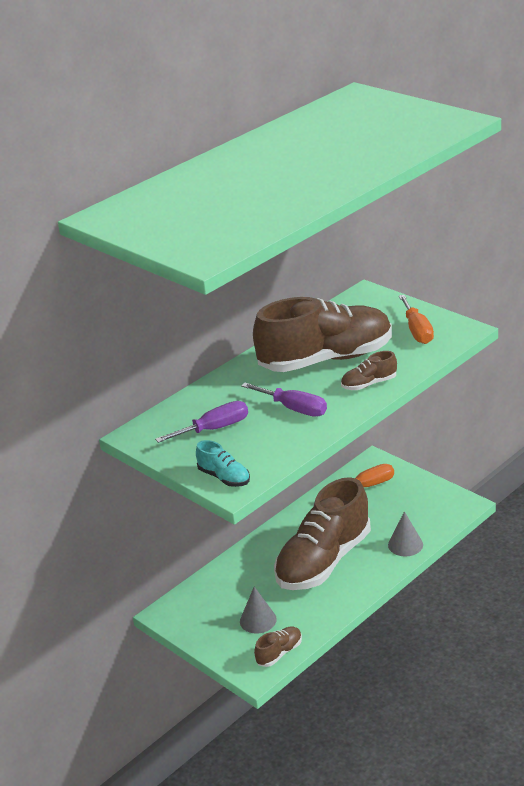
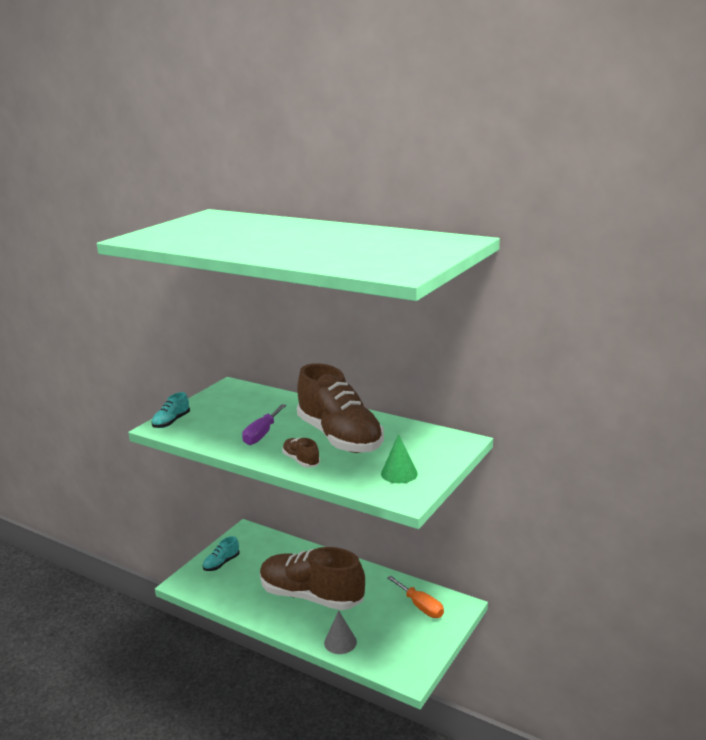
camera: 75 degrees right, 10 degrees down
(214, 429) = (235, 409): purple screwdriver -> none
(229, 635) = (221, 563): none -> turquoise shoe
(258, 620) = (238, 574): grey cone -> none
(279, 653) = (201, 590): brown shoe -> none
(417, 331) = (399, 473): orange screwdriver -> green cone

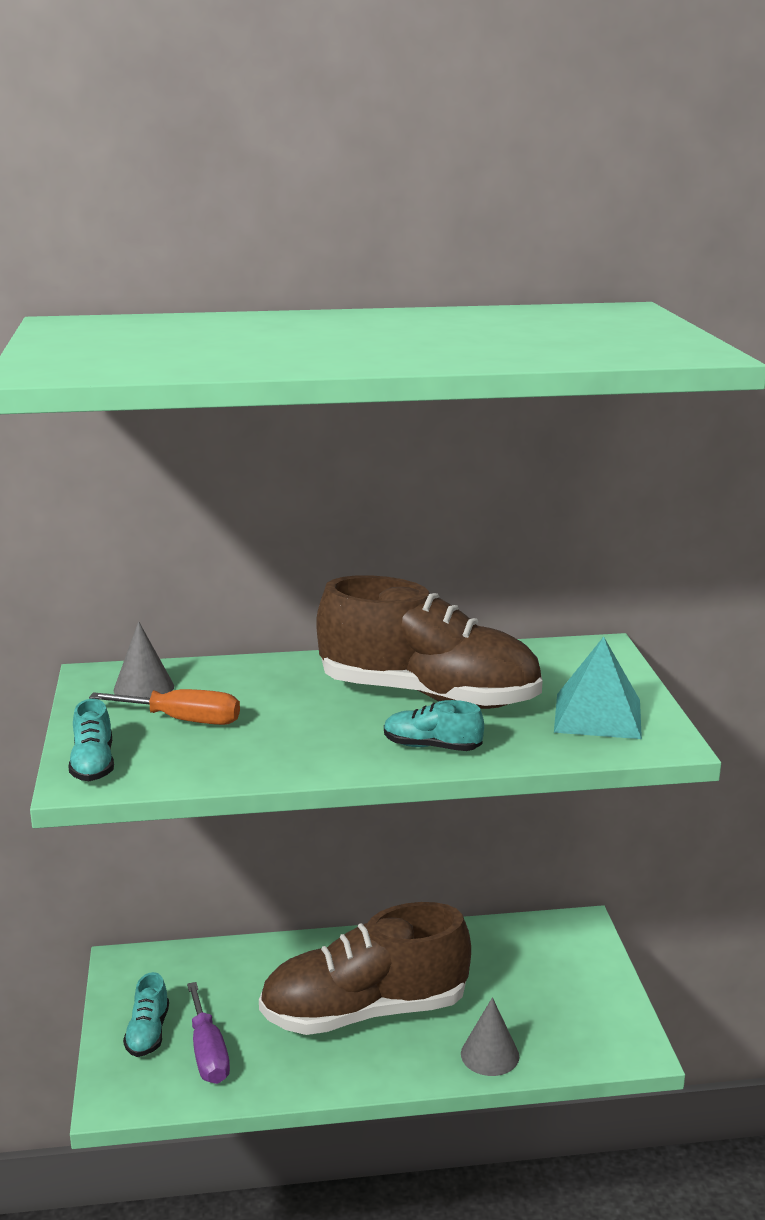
camera: 40 degrees left, 0 degrees up
(237, 396) = (143, 688): none -> grey cone
(262, 434) = (298, 731): purple screwdriver -> purple screwdriver (208, 1053)
(301, 460) = (432, 747): brown shoe -> turquoise shoe
(399, 473) = (598, 715): green cone -> turquoise pyramid
(420, 606) = (533, 951): orange screwdriver -> orange screwdriver (183, 720)

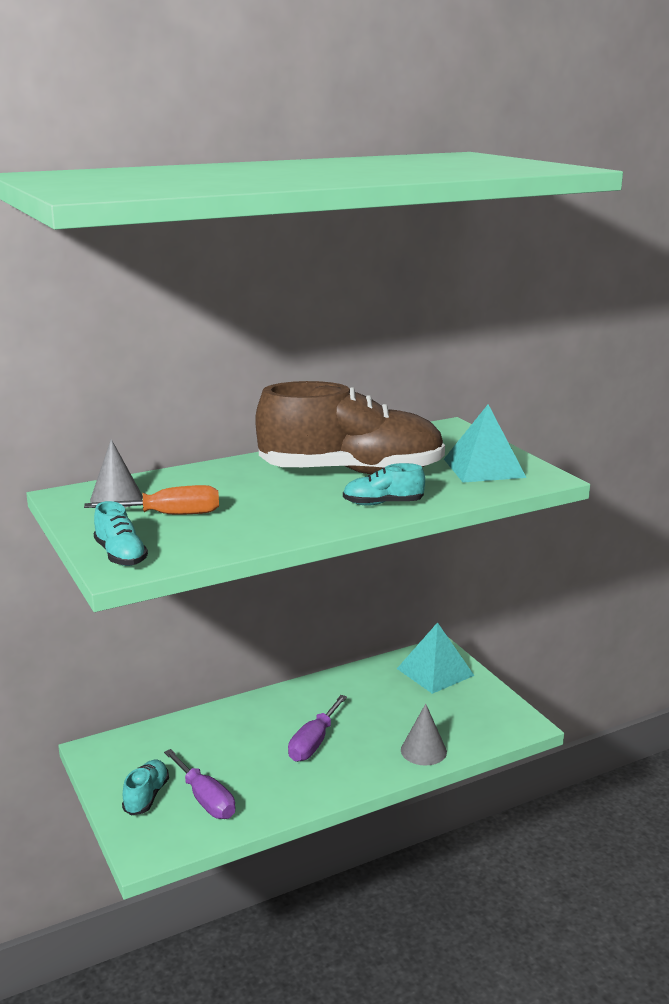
camera: 20 degrees left, 0 degrees up
(148, 1033) = (146, 796): turquoise shoe -> turquoise shoe turned 150 degrees counterclockwise
(365, 1012) = (314, 743): brown shoe -> purple screwdriver
(561, 952) = (435, 672): none -> turquoise pyramid

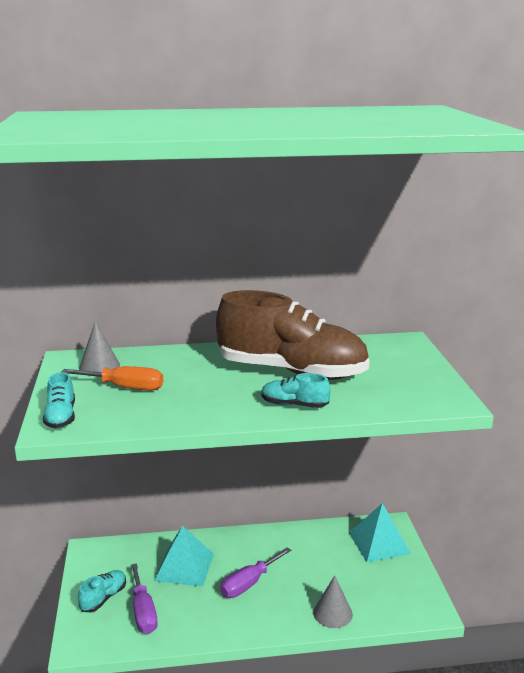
camera: 20 degrees right, 0 degrees up
(484, 468) = (407, 384): turquoise pyramid -> turquoise pyramid (184, 567)

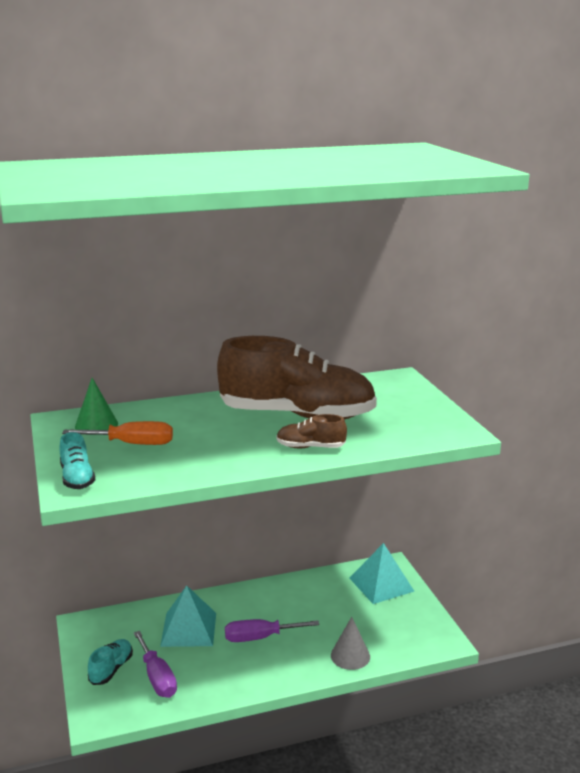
camera: 10 degrees left, 0 degrees up
(99, 366) = (96, 425): grey cone -> green cone
(249, 583) = (260, 638): purple screwdriver -> purple screwdriver turned 45 degrees clockwise
(294, 405) = (310, 447): turquoise shoe -> brown shoe

